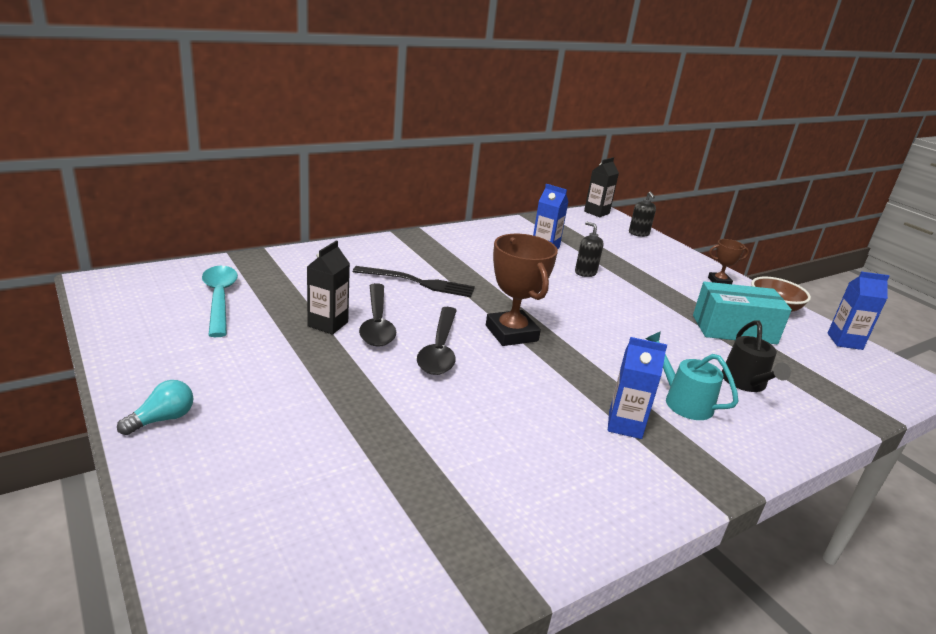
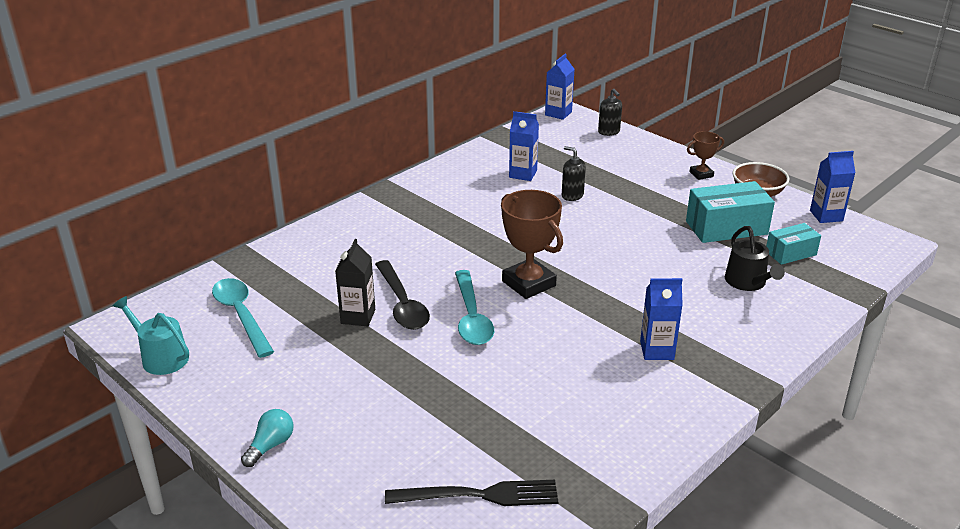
camera: 10 degrees left, 5 degrees up
(419, 283) = (419, 248): black fork -> black fork (480, 495)
(439, 349) = (471, 317): black spoon -> turquoise spoon
(596, 212) = (558, 113): black carton -> blue carton
(683, 401) = (699, 315): turquoise watering can -> turquoise watering can (161, 357)
(799, 366) = (790, 253): none -> turquoise box

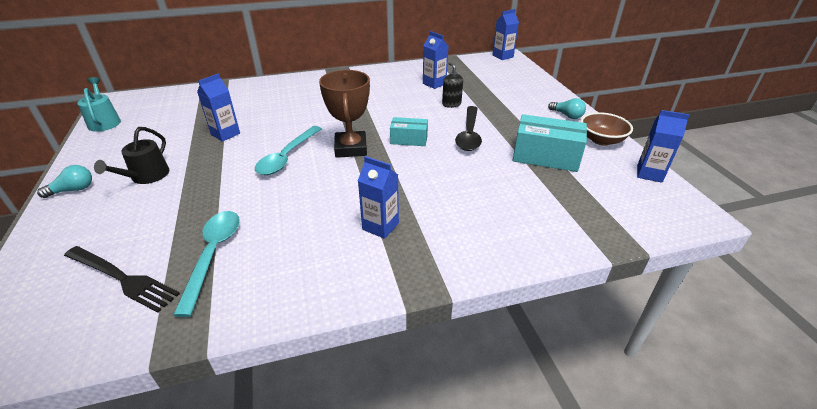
camera: 30 degrees right, 5 degrees up
(241, 315) = (171, 113): turquoise spoon -> turquoise spoon (213, 255)
(358, 316) = (225, 134): black carton -> blue carton
(402, 304) = (259, 135): black spoon -> black spoon (469, 134)
(609, 132) = (526, 74): black soap dispenser -> none
(701, 174) = (567, 115): brown trophy -> turquoise light bulb
(748, 282) = (517, 202): black watering can -> black watering can (147, 176)
(790, 253) = (583, 192): turquoise box -> turquoise box (409, 139)

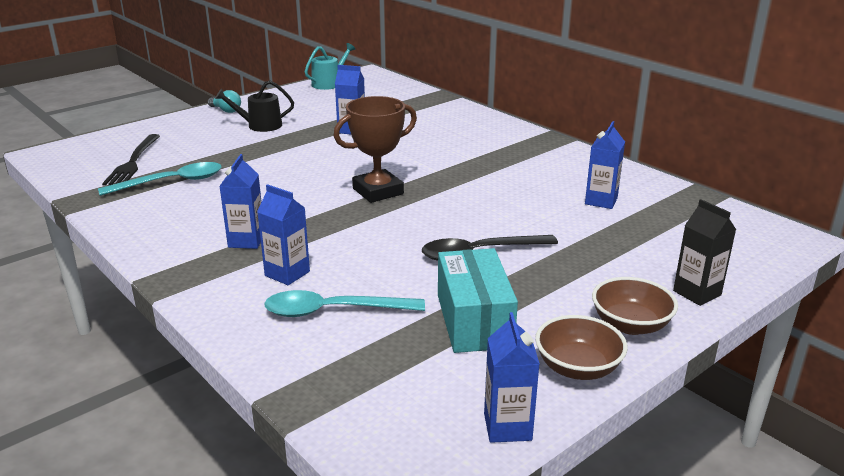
camera: 65 degrees right, 10 degrees down
(287, 157) = (334, 167): turquoise spoon -> turquoise spoon (333, 311)
(409, 139) = (427, 218): turquoise box -> none
(451, 104) = (553, 225): black soap dispenser -> none
(502, 56) = (789, 234): blue carton -> blue carton (287, 273)
(545, 92) = (697, 293): none -> black carton
(567, 115) = (630, 325): turquoise light bulb -> brown bowl

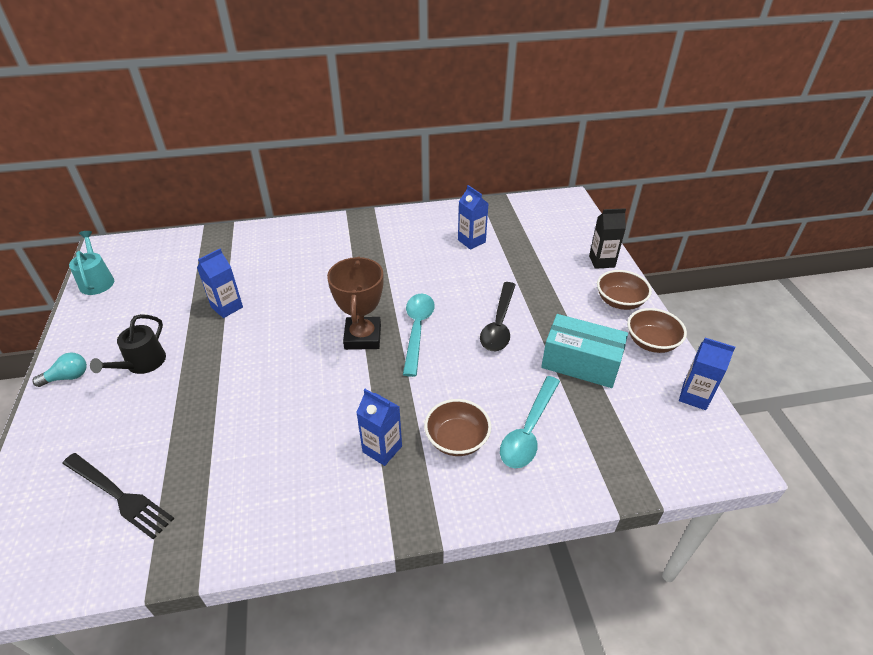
camera: 60 degrees left, 15 degrees up
(171, 182) = (208, 473): turquoise spoon -> turquoise spoon (417, 330)
(287, 273) = (457, 439): blue carton -> brown bowl

